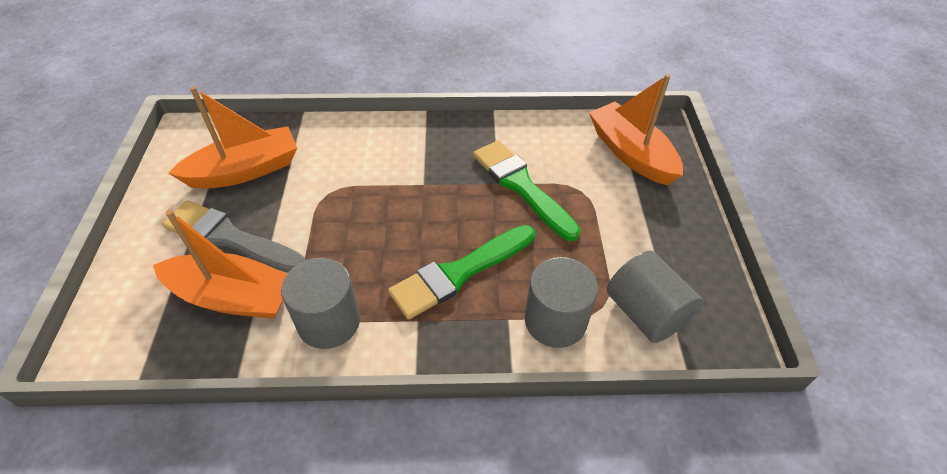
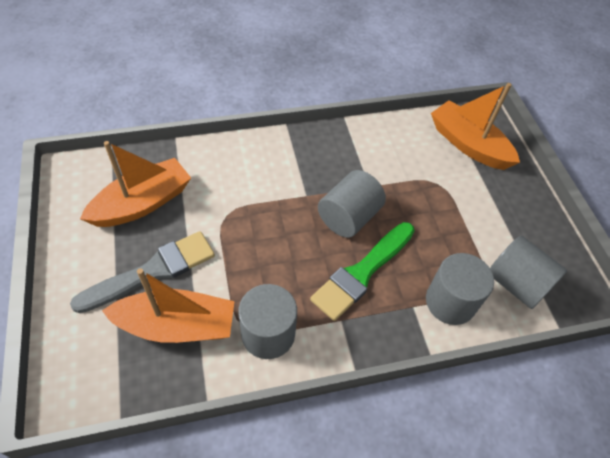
camera: 15 degrees left, 5 degrees up
(229, 238) = (152, 271): grey brush -> grey brush turned 135 degrees clockwise
(463, 212) = (348, 217): none -> grey cylinder
(521, 186) = (389, 186): green brush -> none

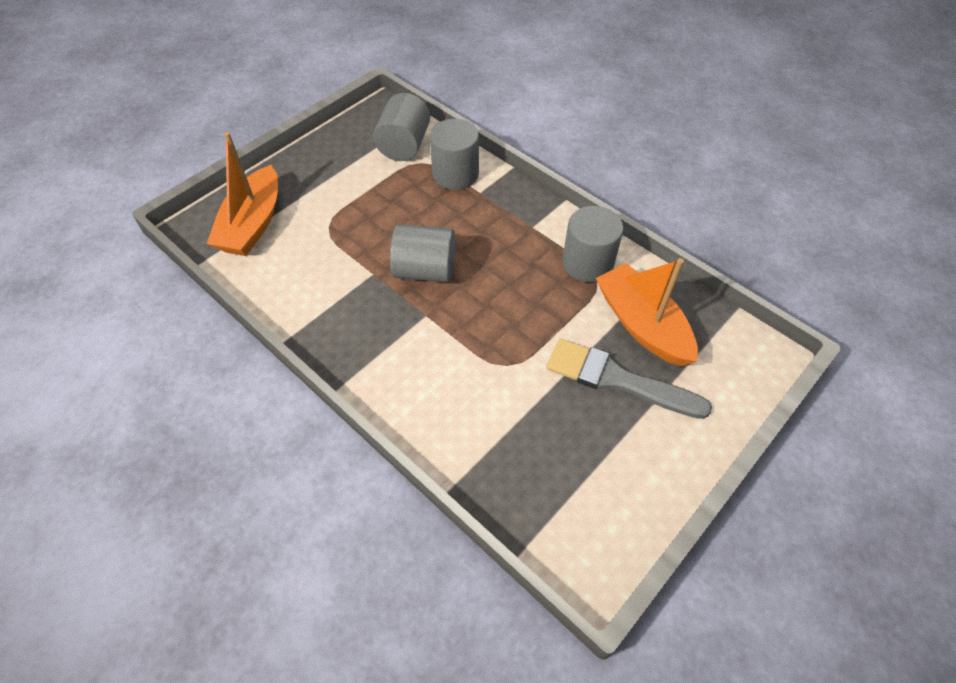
camera: 120 degrees left, 0 degrees up
(142, 203) = (559, 450): orange boat -> none
(362, 273) = (477, 234): green brush -> none

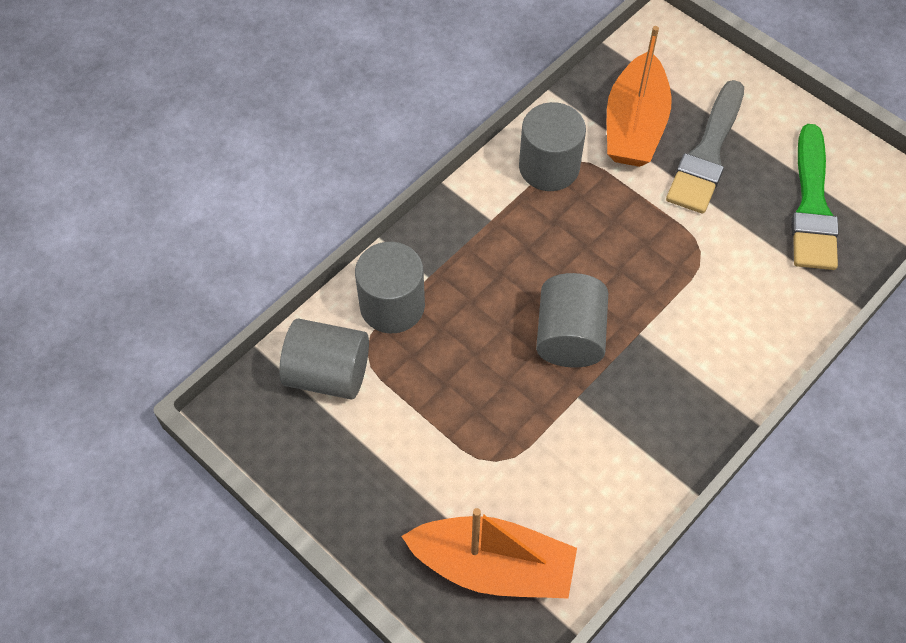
camera: 90 degrees left, 5 degrees up
(563, 465) = (812, 206): none -> green brush
(642, 325) = (634, 125): orange boat -> orange boat turned 45 degrees counterclockwise

